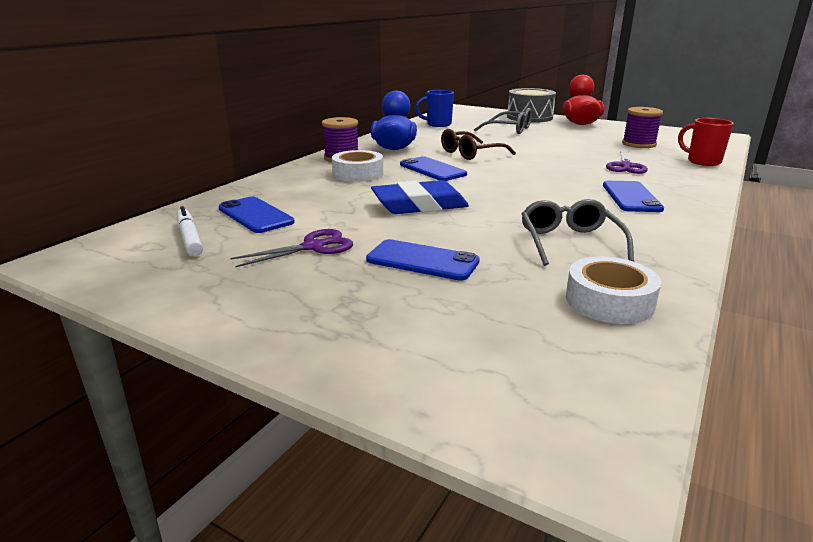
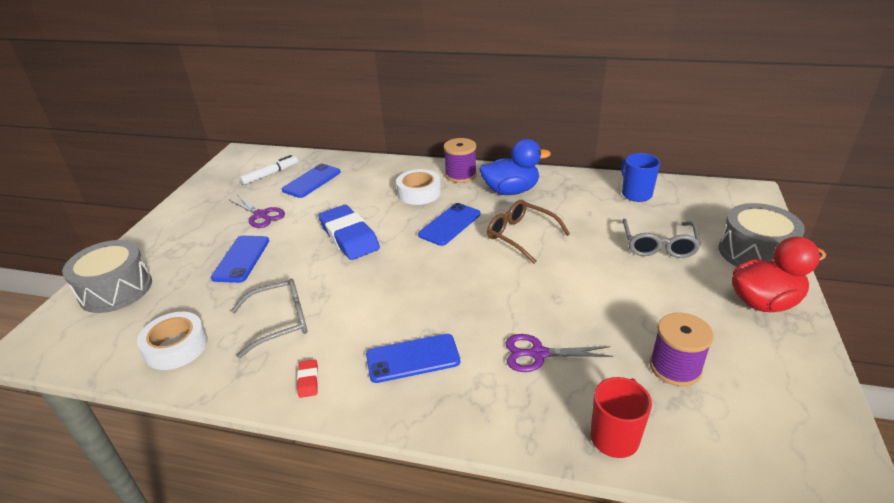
camera: 75 degrees right, 10 degrees up
(445, 362) = (116, 290): none -> grey drum
(664, 233) = (308, 380): none -> red eraser

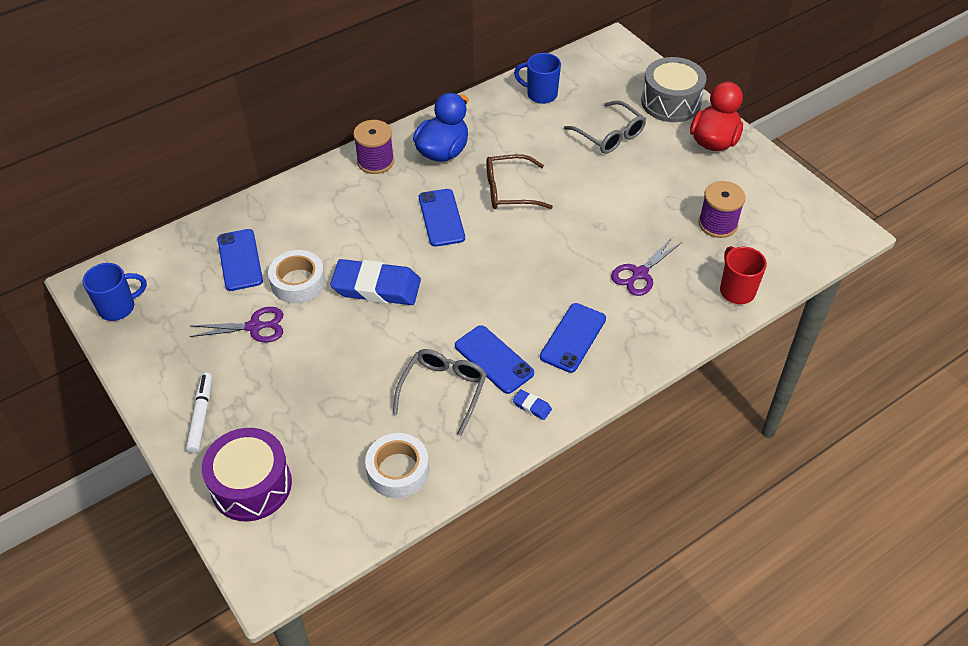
camera: 50 degrees left, 15 degrees up
(116, 290) = (251, 485): grey drum -> purple drum
(230, 169) = (118, 307): none -> blue mug
(241, 259) = (316, 374): blue phone -> blue phone (494, 359)
(270, 174) = (178, 282): white marker -> white marker (201, 416)
(308, 380) = (532, 406): red eraser -> blue eraser
(419, 193) = (367, 204): white tape -> white tape (298, 282)

